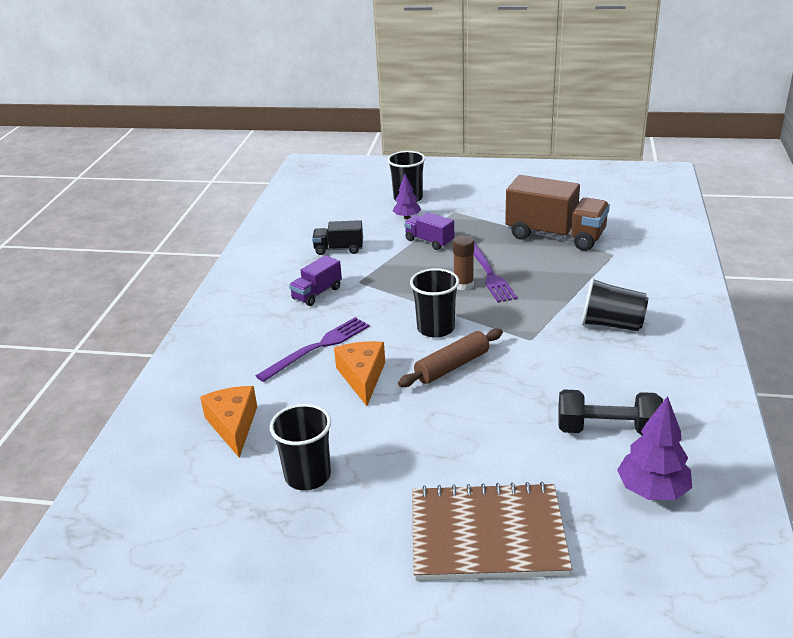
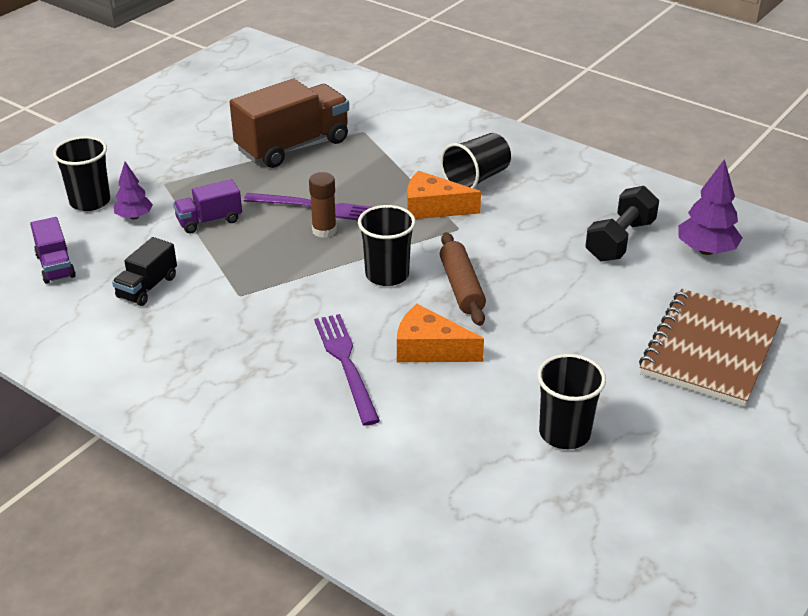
camera: 65 degrees left, 5 degrees up
(233, 425) = (440, 466): orange cheese -> orange cheese (433, 208)
(317, 293) = (231, 332): purple truck -> purple truck (55, 266)

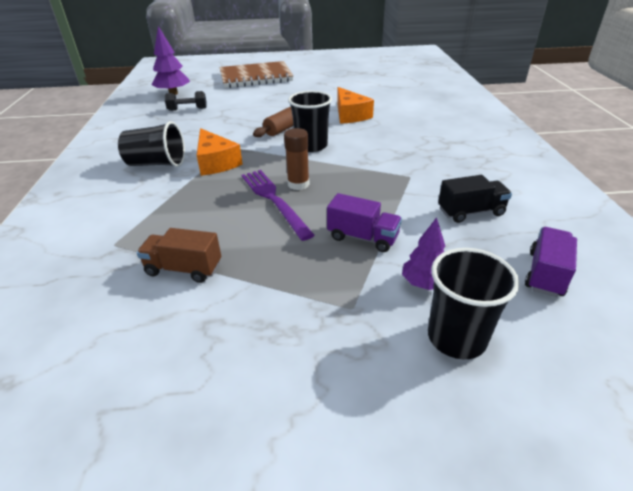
camera: 130 degrees left, 0 degrees up
(293, 146) = (184, 269): brown truck -> brown truck, size x0.52
(346, 364) = (397, 126): purple fork -> none
(564, 433) = (350, 82): black cup -> none
(620, 240) = (187, 109): black dumbbell -> black dumbbell, size x0.64

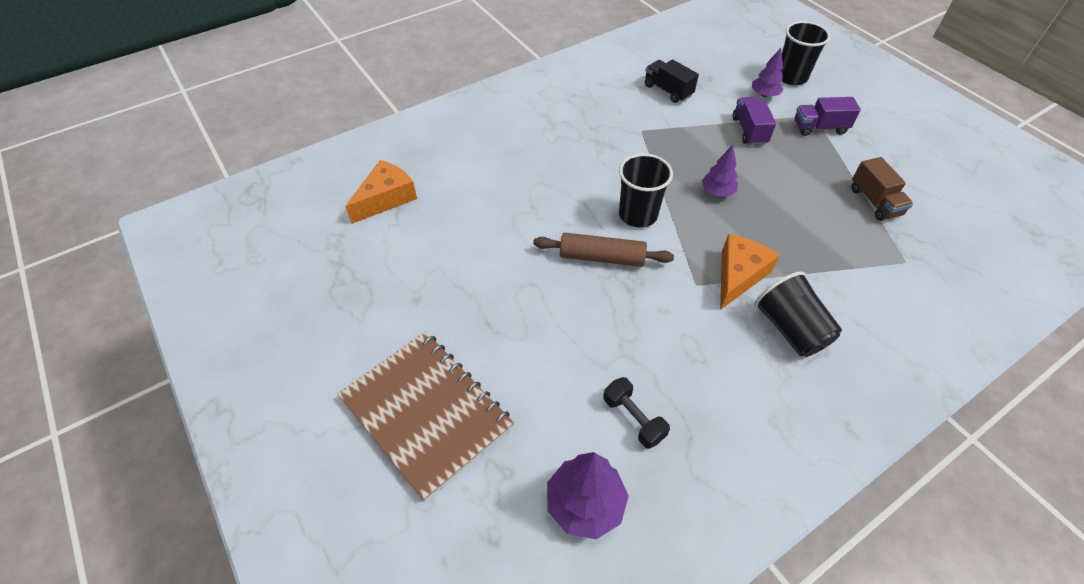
camera: 120 degrees left, 15 degrees up
(274, 200) = (755, 196): purple fork -> none
(298, 184) = (717, 192): brown glue stick -> purple tree
(350, 115) = (530, 214): orange cheese -> orange cheese (386, 198)
(545, 274) = (708, 56): purple truck -> purple truck (819, 128)

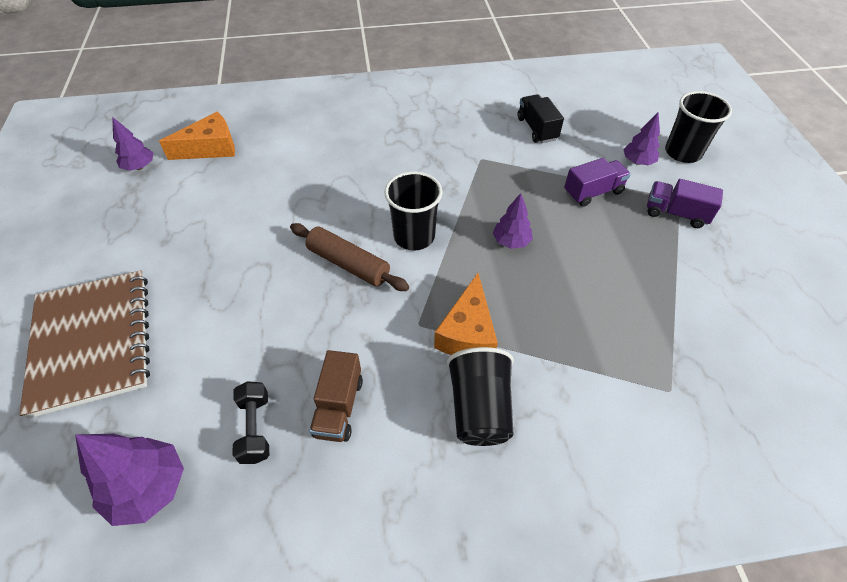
camera: 25 degrees right, 0 degrees up
(328, 240) = (139, 167): none -> purple tree
(738, 275) = (467, 332): orange cheese -> orange cheese turned 135 degrees clockwise
(749, 130) = (593, 192): purple truck -> purple truck turned 45 degrees clockwise
(874, 201) = (682, 312): brown truck -> brown truck (339, 407)

